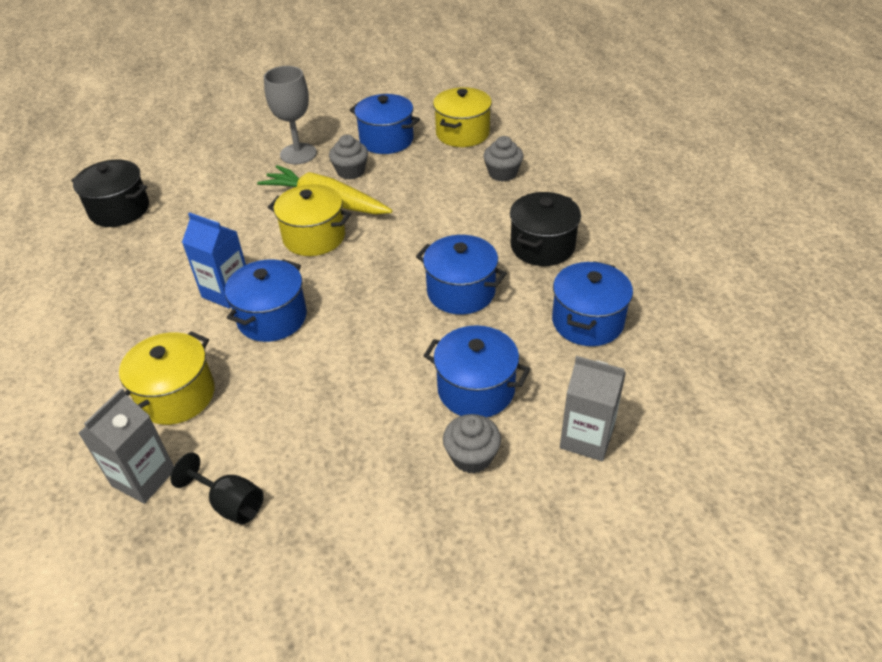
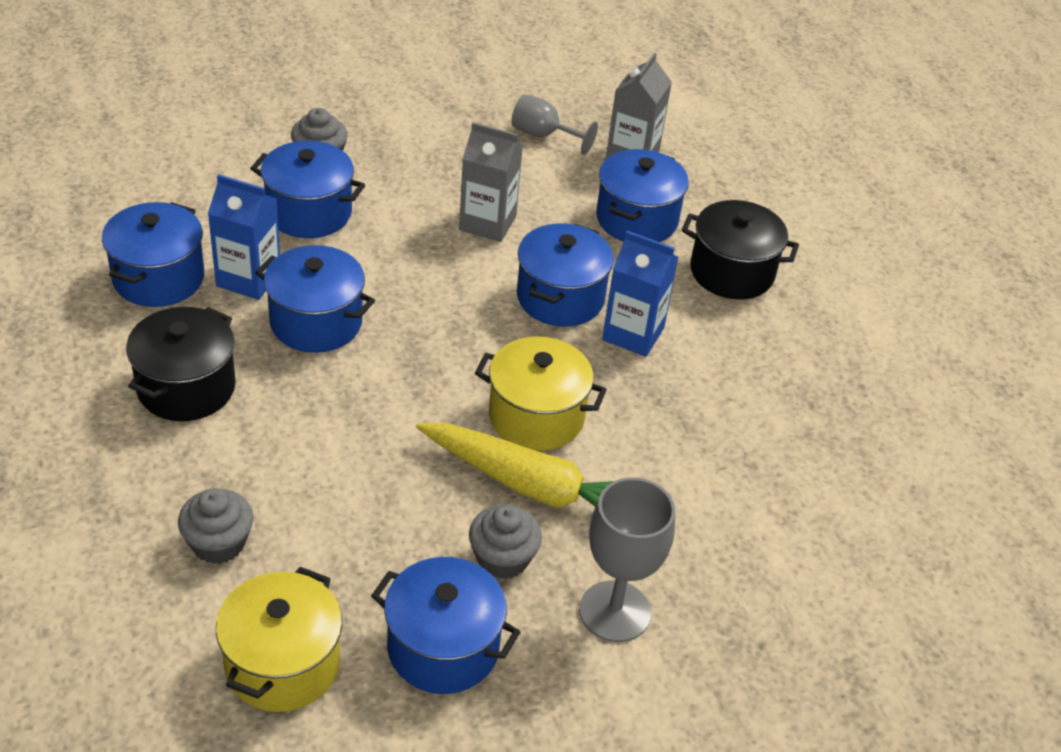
camera: 170 degrees right, 0 degrees up
(119, 210) = (873, 482): black pot -> black pot (731, 272)
(176, 396) = (636, 219): yellow pot -> blue pot
(230, 503) = (544, 135): black goblet -> grey goblet
(517, 324) = (248, 278): none -> blue carton
(586, 438) = (201, 167): grey carton -> grey carton (487, 223)

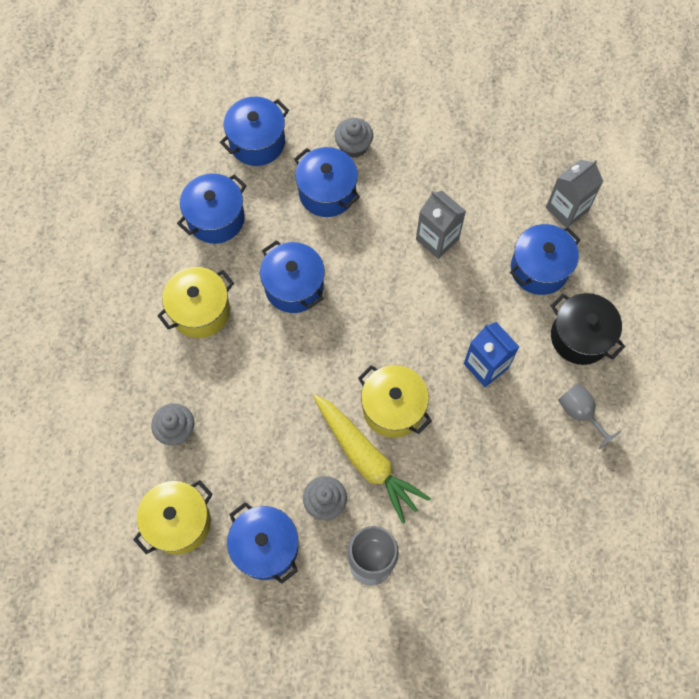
camera: 30 degrees right, 25 degrees up
(186, 387) = (200, 311): black pot -> yellow pot
(248, 278) = (268, 237): blue carton -> none
(544, 135) = (513, 171): grey goblet -> grey goblet (580, 413)
(560, 297) = (454, 319): blue pot -> blue pot (257, 142)

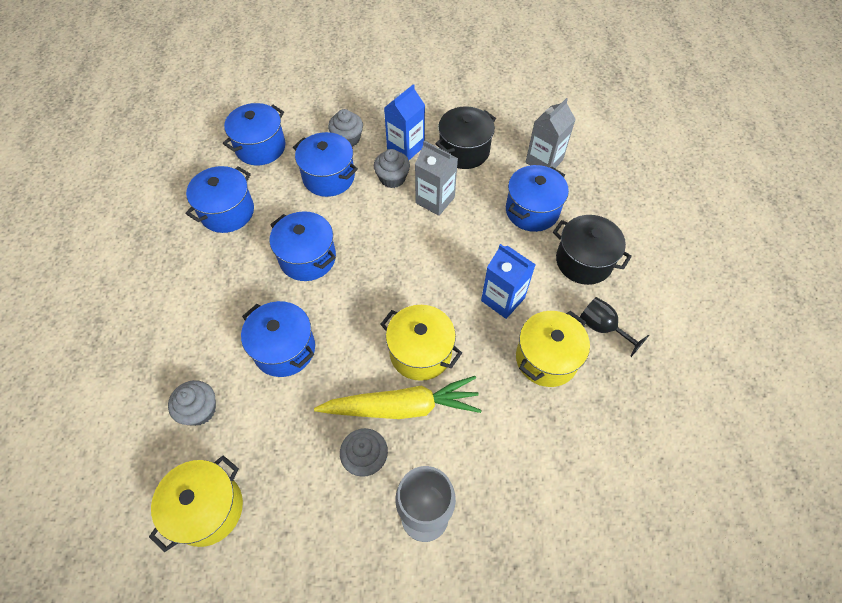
camera: 10 degrees left, 10 degrees down
(200, 311) = (218, 293): yellow pot -> yellow pot (546, 358)
(266, 547) = (307, 519): blue pot -> blue pot (284, 349)
(367, 459) = (402, 407): yellow carrot -> yellow carrot turned 45 degrees counterclockwise
(395, 204) = (392, 178): none -> grey cupcake
(416, 167) = (405, 147): none -> blue carton
(480, 182) = (464, 151): none -> black pot
(580, 413) = (603, 328): grey goblet -> black goblet

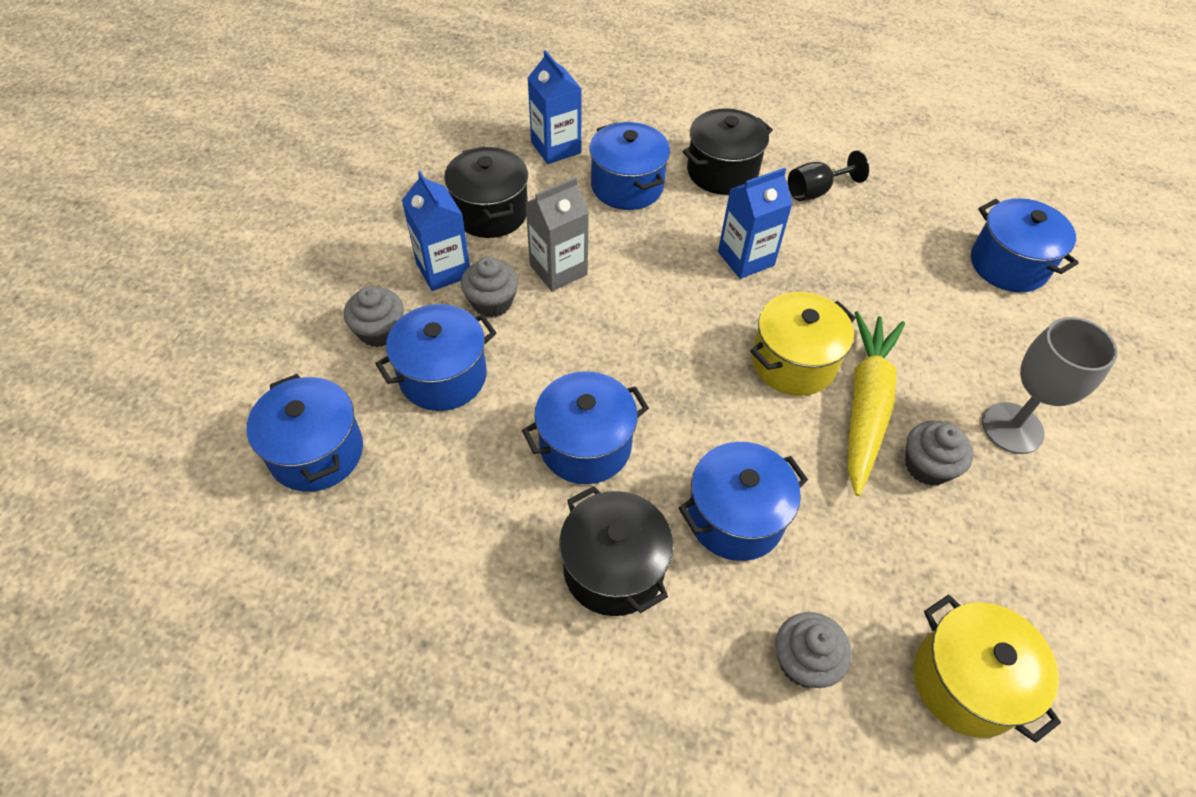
camera: 70 degrees left, 5 degrees down
(227, 212) = (432, 536): blue pot -> blue pot (1008, 265)
(231, 297) = (613, 569): none -> black pot
(544, 161) = (556, 148): grey carton -> blue carton
(546, 358) = (840, 250): yellow pot -> none

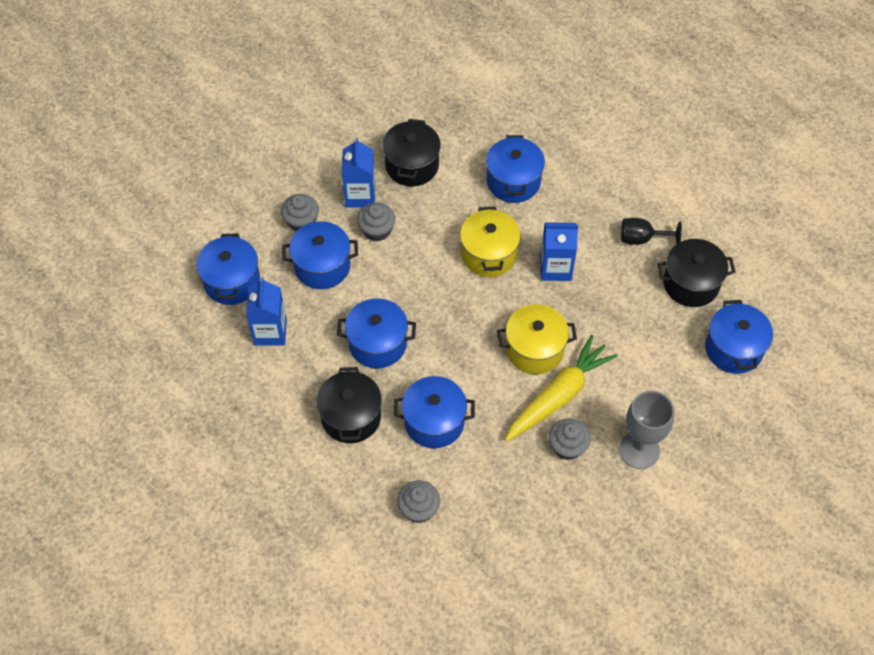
camera: 30 degrees right, 5 degrees up
(556, 148) = (484, 131): blue carton -> blue carton (270, 332)
(558, 270) = (430, 225): grey carton -> none
(722, 172) = (586, 197): black pot -> black pot (691, 284)
(966, 682) = (496, 560): yellow pot -> yellow pot (489, 254)

